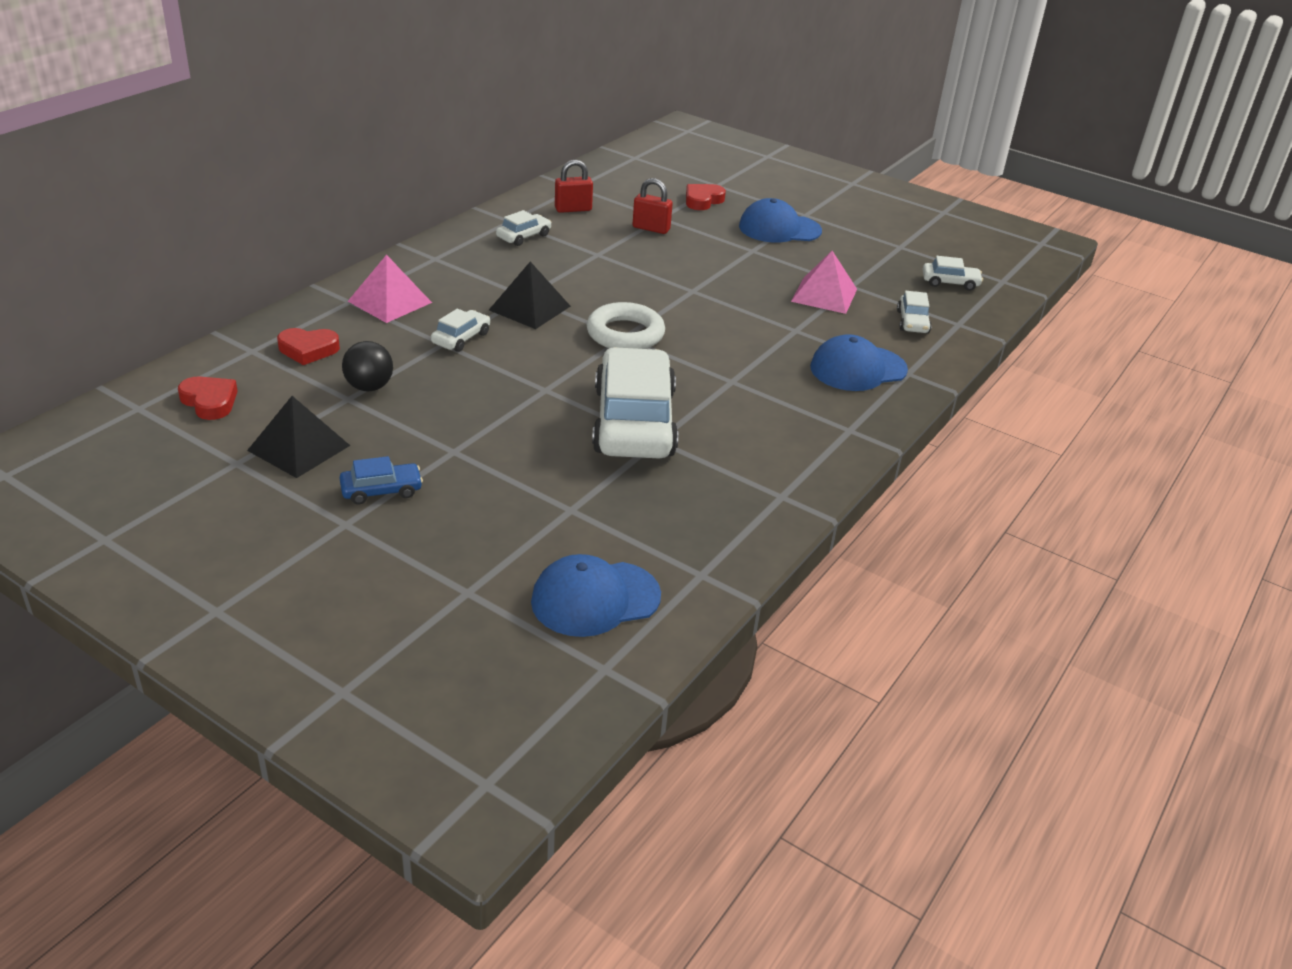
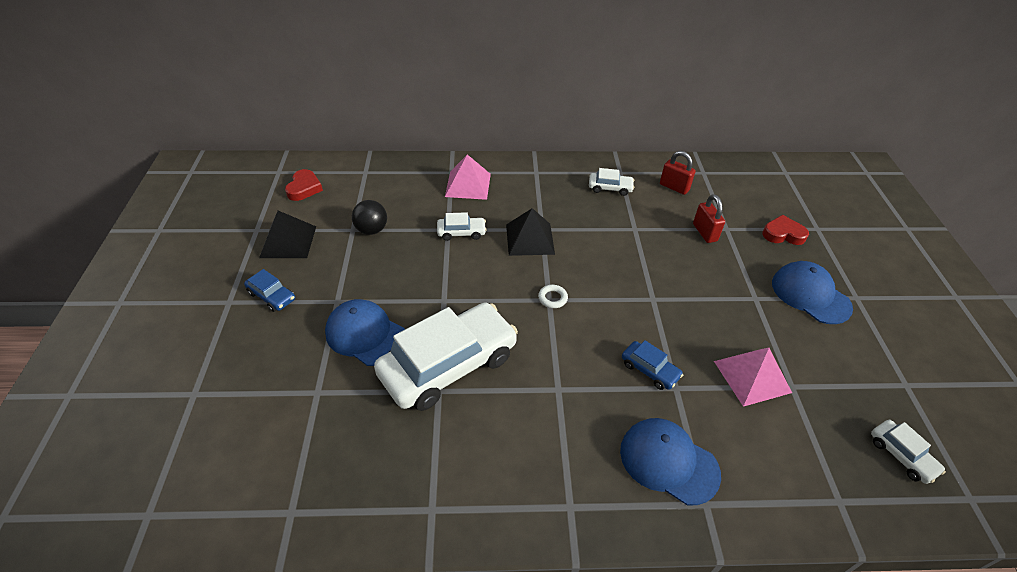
camera: 55 degrees right, 10 degrees up
(308, 350) = (386, 188): red heart -> none
(595, 599) = (223, 464): blue cap -> blue cap (366, 335)
(625, 334) = (552, 298): white ring -> white ring, size x0.45
(765, 331) = (649, 370): none -> blue car
(912, 322) = (793, 462): white car -> none

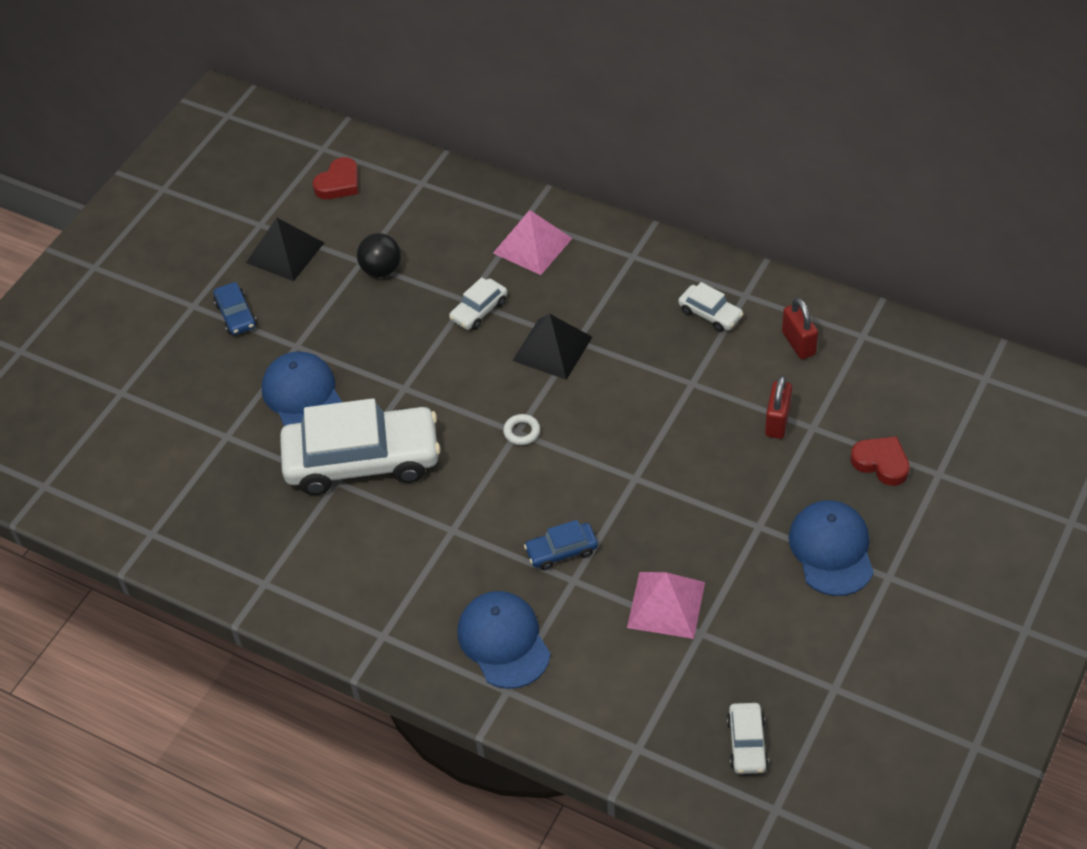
camera: 35 degrees right, 5 degrees up
(461, 232) = (479, 310): white car -> white car turned 105 degrees clockwise
(649, 370) = (561, 551): blue car -> blue car turned 90 degrees clockwise

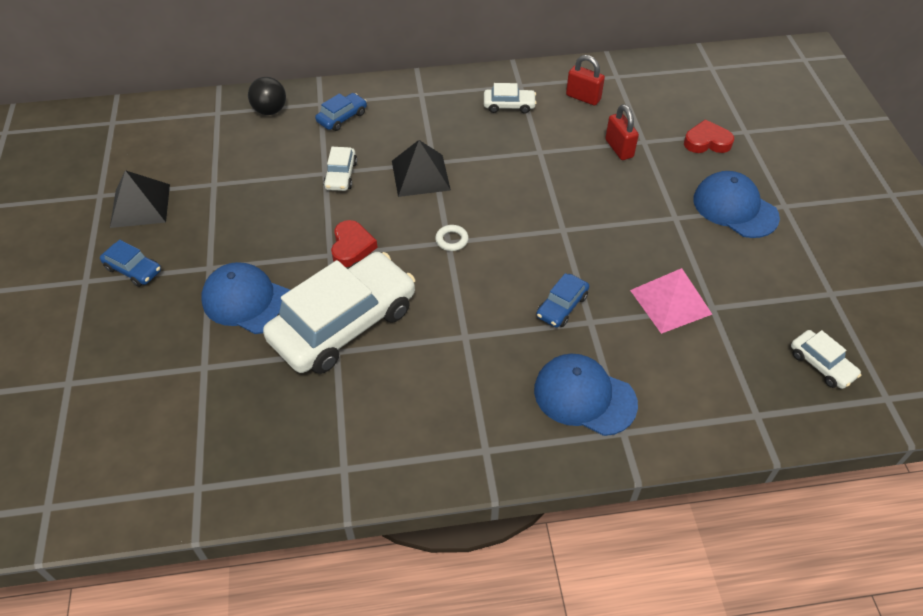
camera: 40 degrees left, 0 degrees up
(339, 183) = (147, 140): red heart -> red heart (352, 247)
(381, 270) = (236, 182): black ball -> black ball (270, 110)
(532, 245) = (342, 117): pink pyramid -> blue car

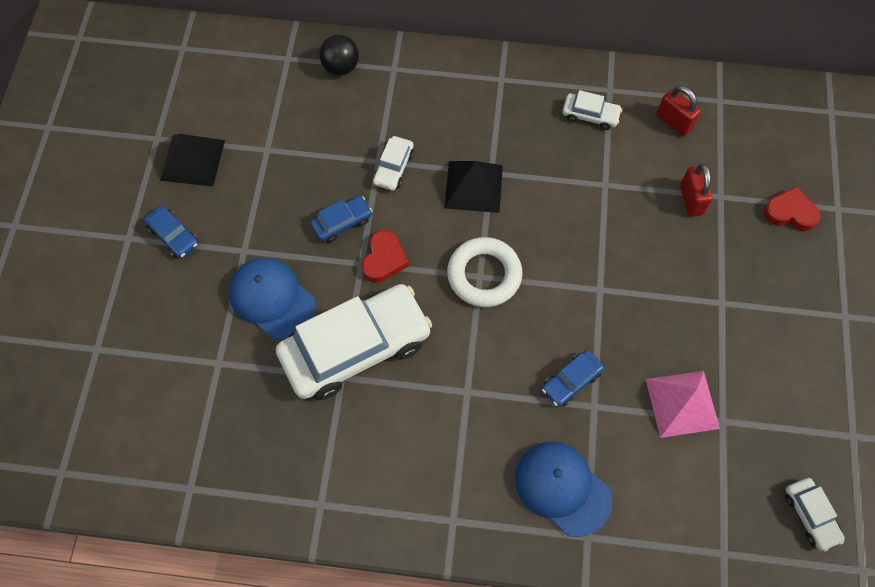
camera: 15 degrees right, 15 degrees up
(342, 117) = (412, 92): blue car -> blue car (342, 222)
(451, 240) = (484, 275): white ring -> white ring, size x2.20
(735, 208) = (789, 306): blue cap -> none

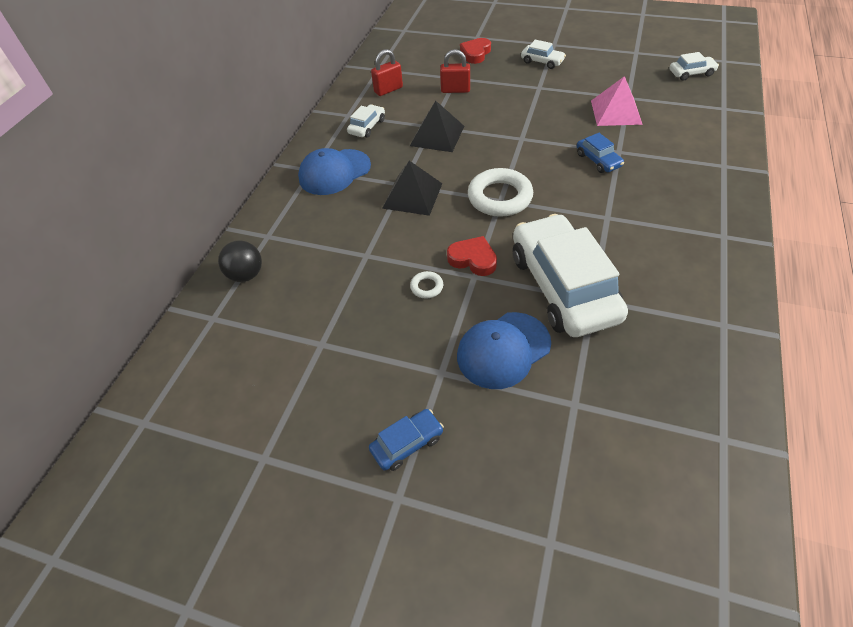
camera: 75 degrees left, 15 degrees down
(192, 160) = (309, 418): black pyramid -> black pyramid (437, 135)
(342, 222) = (426, 287): blue car -> white ring
(393, 168) = (377, 245): white car -> white car (542, 61)
(562, 488) = (687, 173): blue cap -> blue cap (334, 172)

